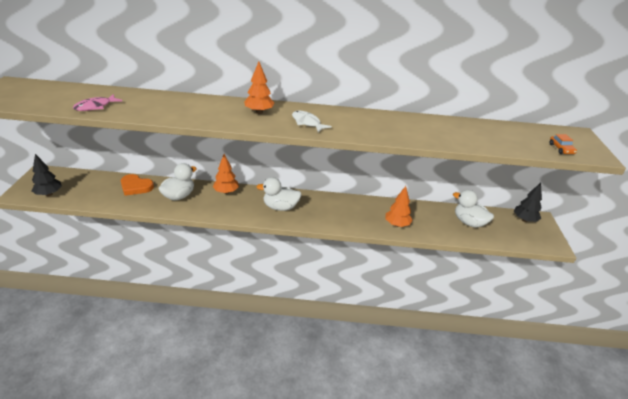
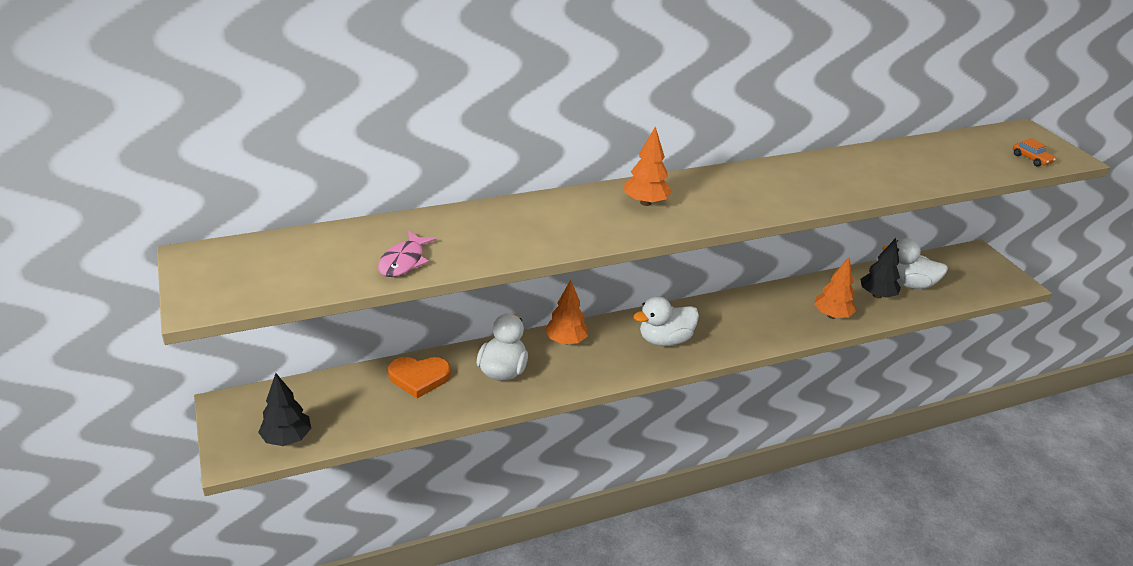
camera: 25 degrees left, 0 degrees up
(307, 123) = (726, 203): white fish -> none
(524, 220) = (964, 259): black tree -> black tree (877, 295)

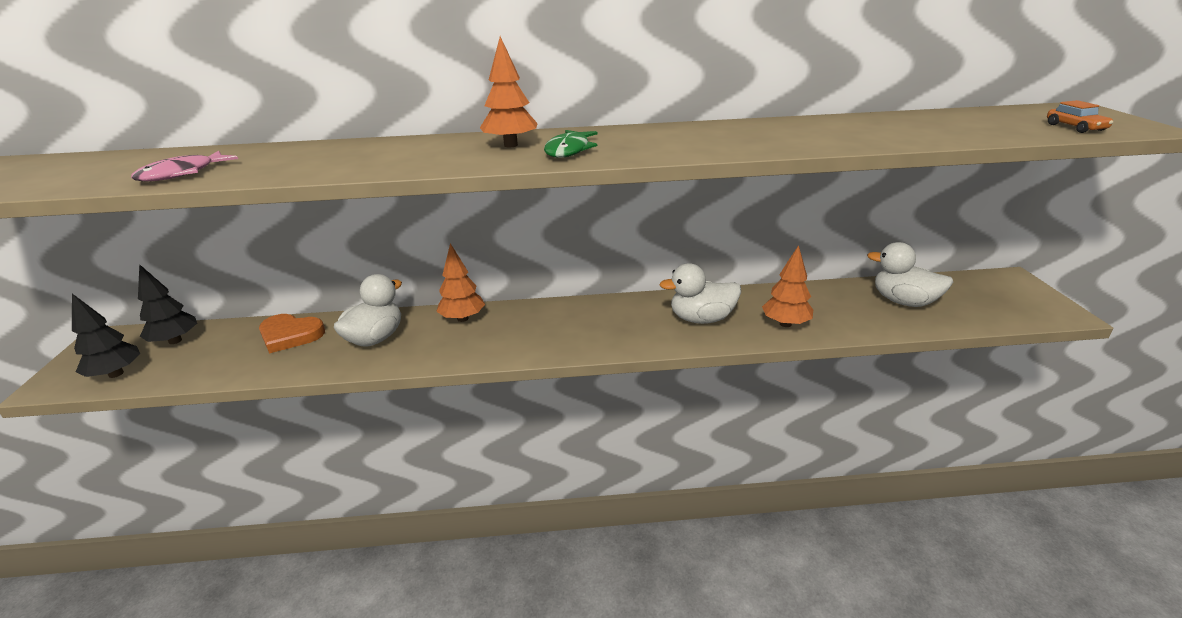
camera: 20 degrees right, 5 degrees down
(665, 340) = (568, 328): white duck -> white duck (701, 319)
(699, 208) = (569, 150): none -> green fish
(877, 295) = (855, 309): black tree -> black tree (175, 341)

